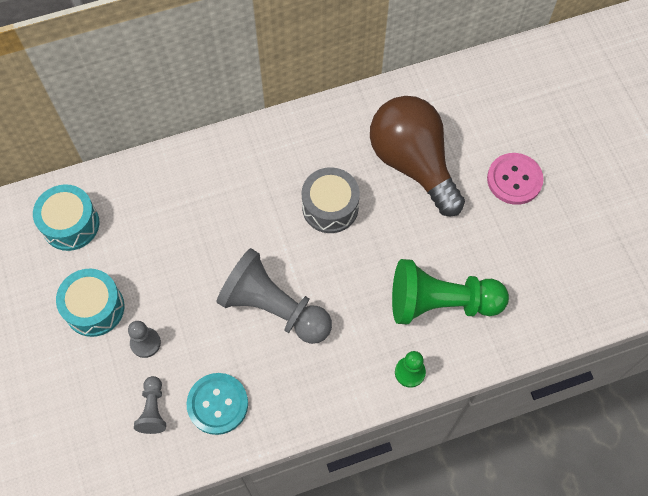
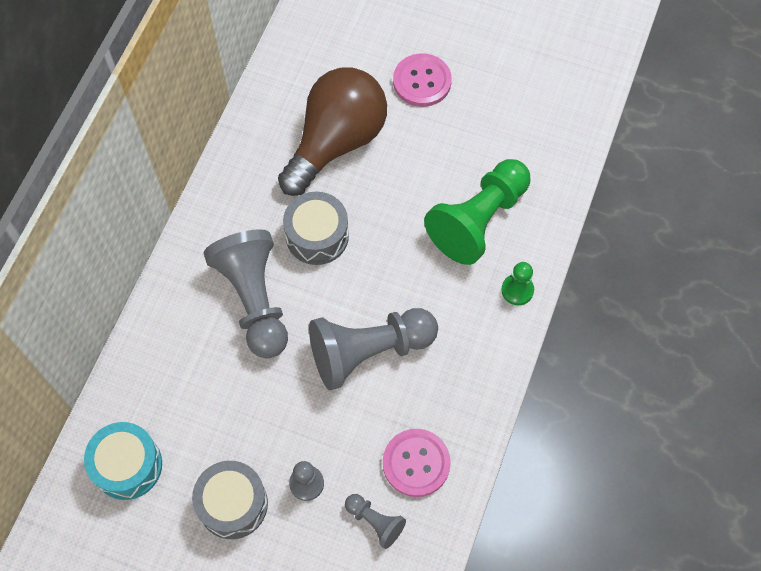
camera: 50 degrees left, 0 degrees up
(94, 308) = (233, 504): turquoise drum -> grey drum
(217, 404) = (416, 463): turquoise button -> pink button
(248, 206) = (254, 300): none -> grey pawn
(413, 163) = (336, 142): brown light bulb -> brown light bulb turned 120 degrees clockwise

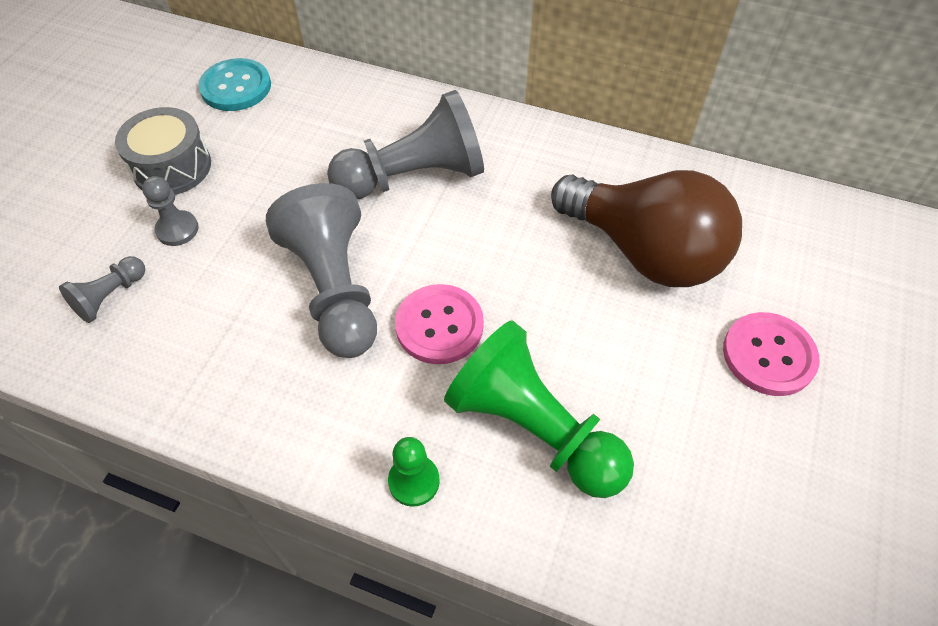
camera: 90 degrees right, 10 degrees down
(127, 465) = (236, 87): turquoise drum -> turquoise button
(317, 236) = (501, 234): grey drum -> none
(416, 463) = (172, 341): pink button -> pink button (439, 325)

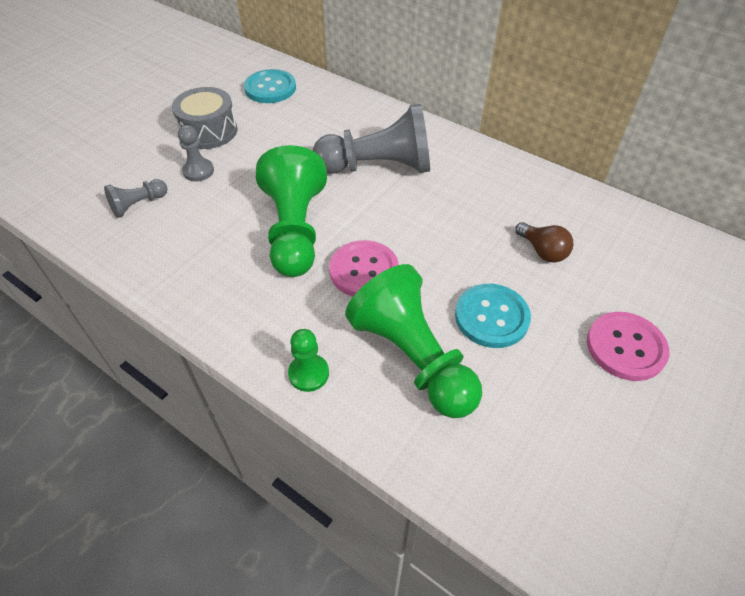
camera: 15 degrees right, 5 degrees down
(335, 289) = (295, 230): grey pawn -> green pawn
(610, 352) = (491, 317): none -> turquoise button
(644, 252) = (542, 251): brown light bulb -> brown light bulb, size x0.41

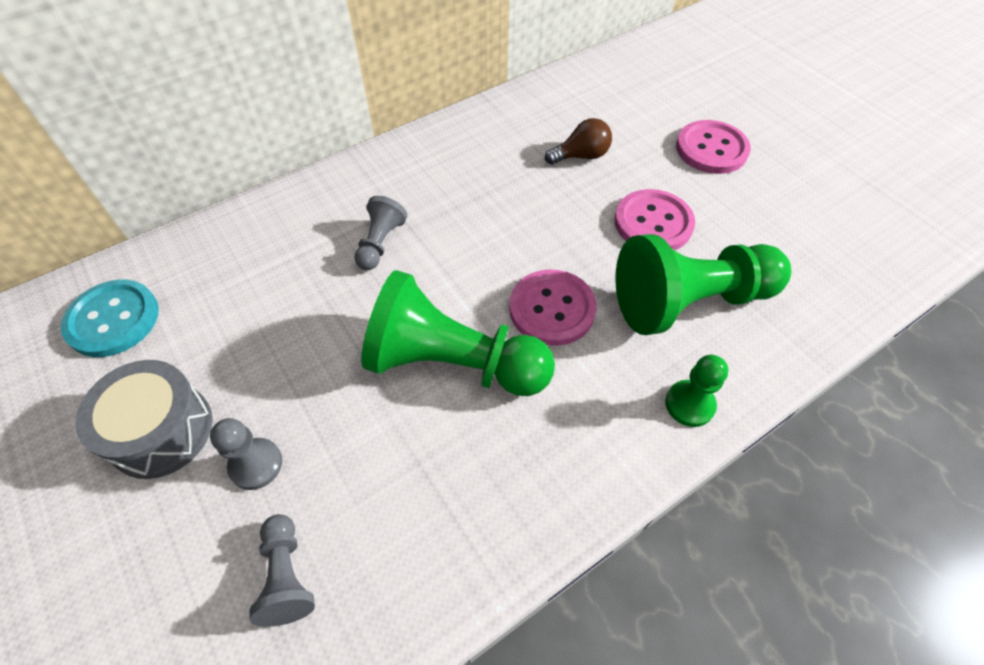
camera: 70 degrees left, 5 degrees up
(378, 167) = (380, 243): grey pawn -> grey pawn, size x0.47
(491, 317) = (653, 223): turquoise button -> pink button

